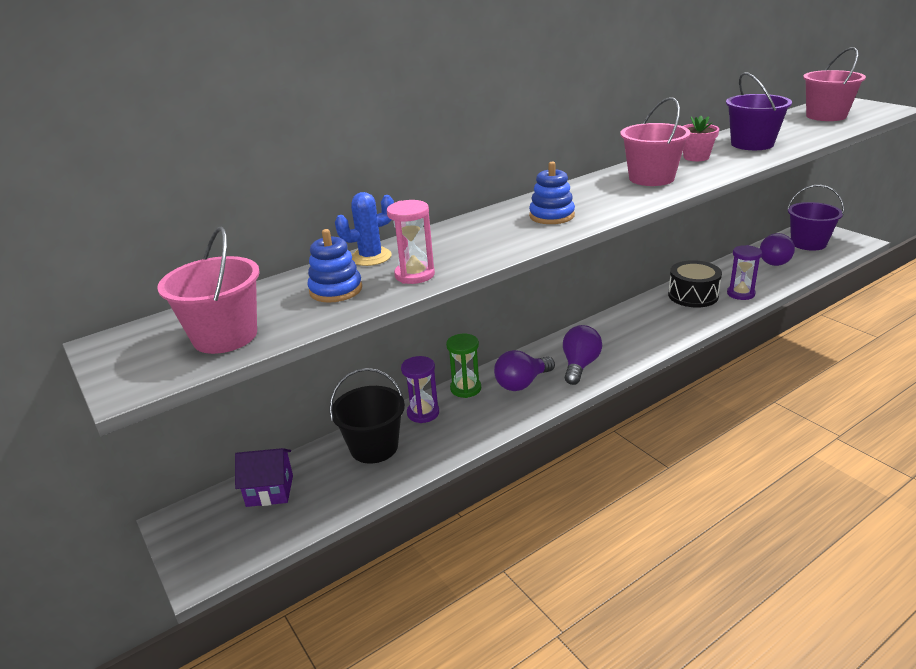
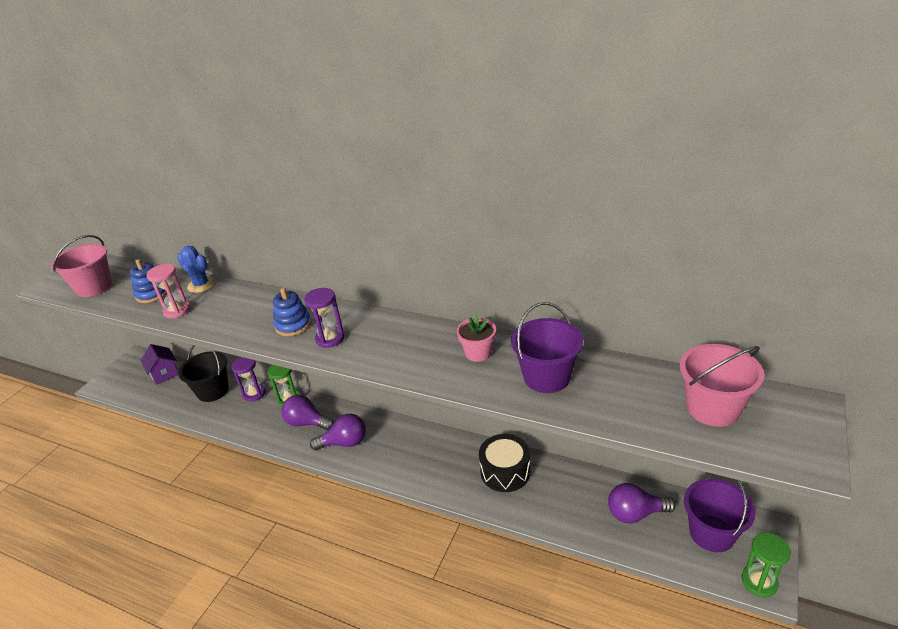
camera: 60 degrees right, 5 degrees up
(651, 178) = (402, 345): pink bucket -> none
(740, 294) = (533, 505): purple hourglass -> purple hourglass (330, 338)
(856, 242) = (759, 582): none -> green hourglass

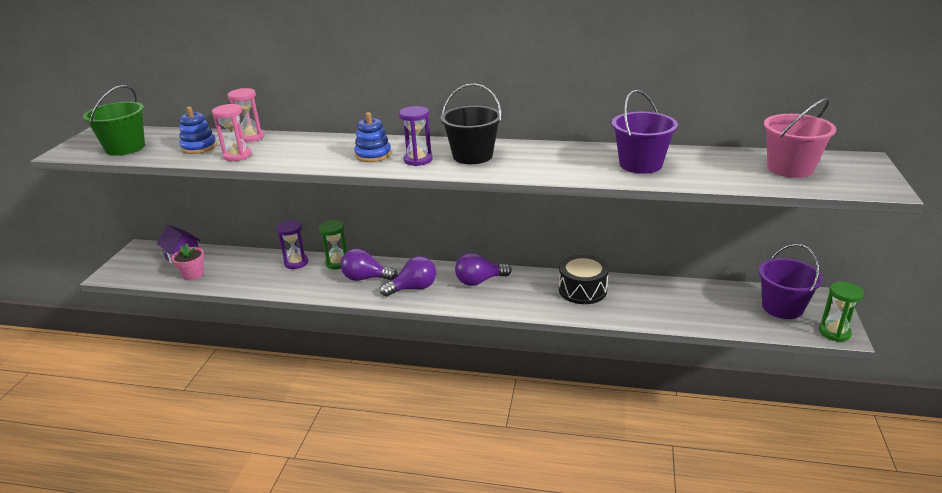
camera: 15 degrees left, 5 degrees down
(94, 287) = (125, 148): pink bucket -> green bucket
(201, 285) = (251, 137): blue cactus -> pink hourglass
(213, 391) = (248, 265): black bucket -> black bucket (472, 156)
(478, 353) = (568, 156): pink flower pot -> pink flower pot (193, 274)
(635, 513) = (712, 303): purple light bulb -> purple light bulb (479, 281)

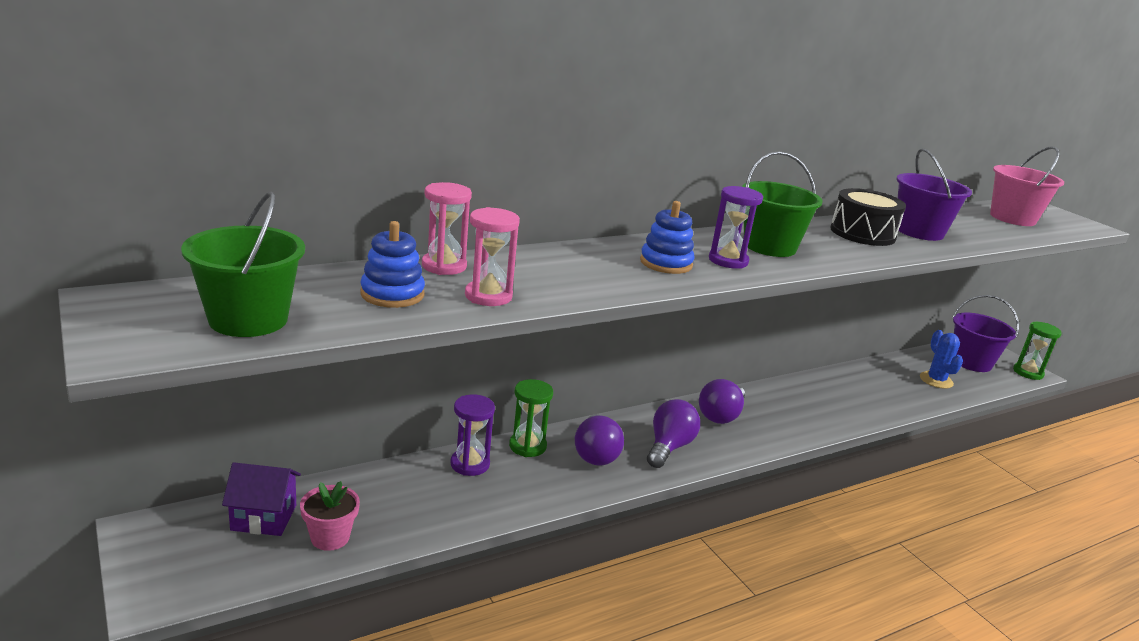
camera: 45 degrees left, 5 degrees down
(366, 278) = (595, 454): purple light bulb -> purple light bulb turned 60 degrees counterclockwise
(472, 156) = (769, 246): black bucket -> green bucket
(582, 290) = (822, 394): black drum -> black drum (862, 233)
(711, 310) = (936, 380): none -> blue cactus

